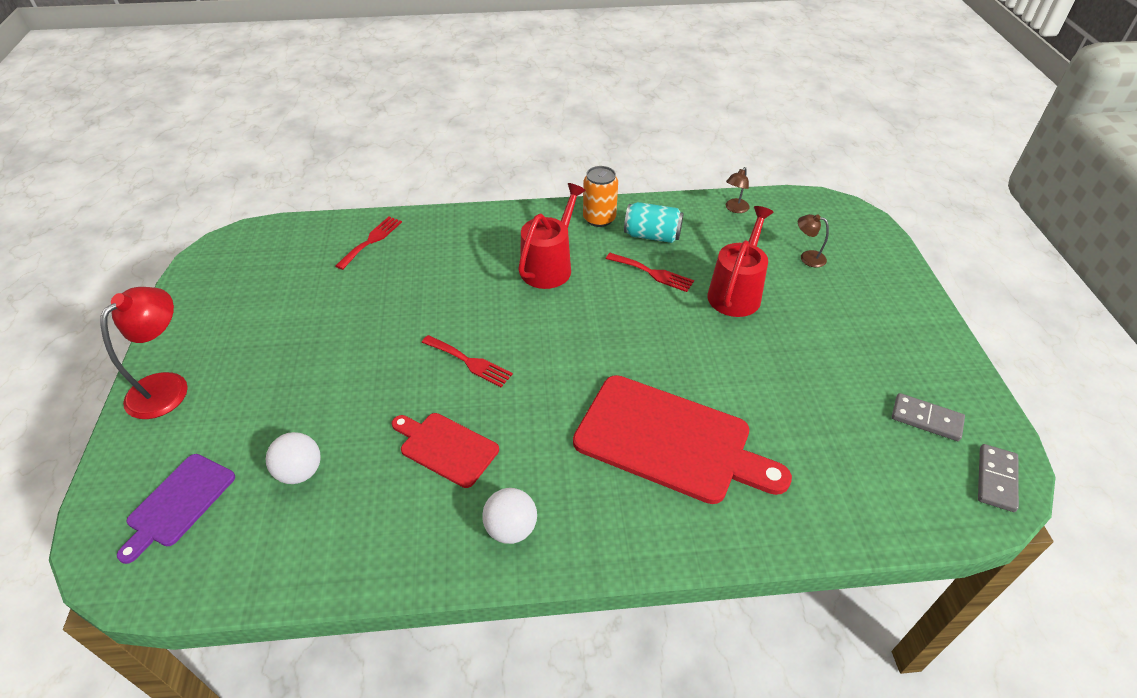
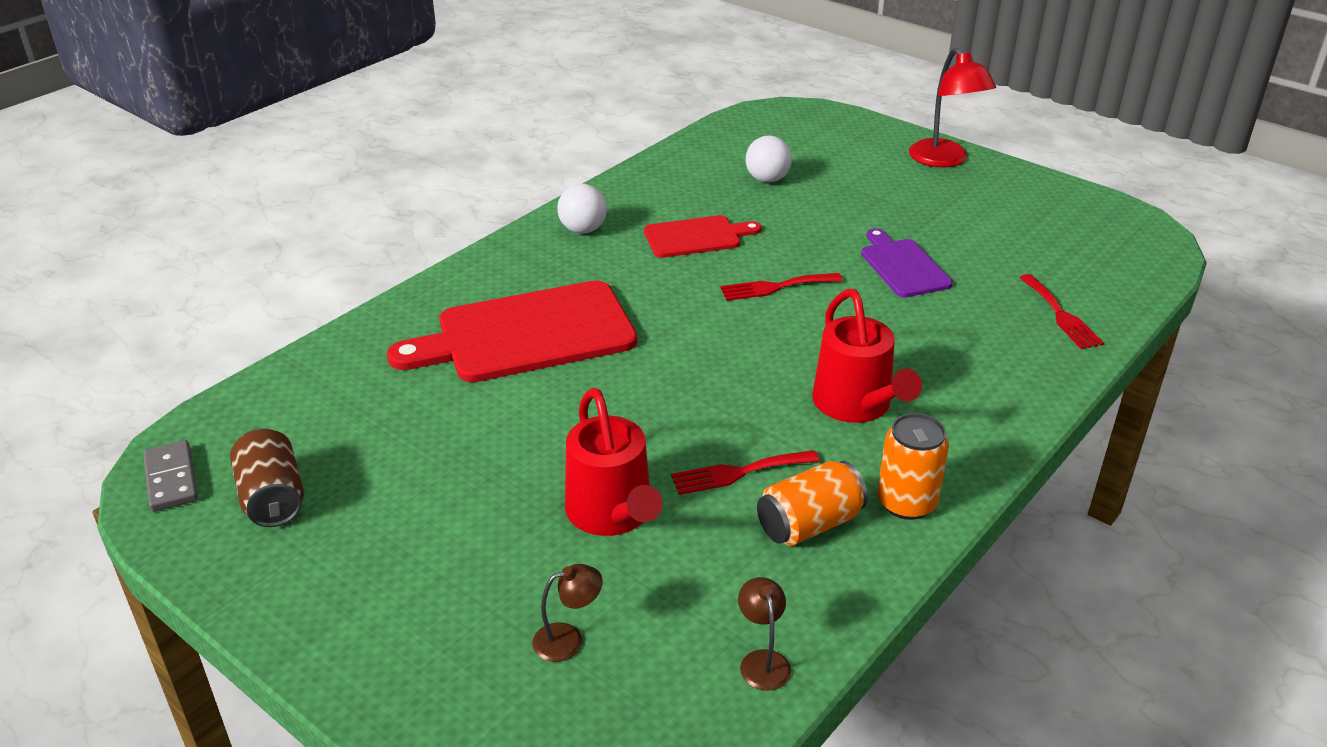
camera: 135 degrees right, 10 degrees down
(178, 503) = (806, 137): purple cutting board -> purple cutting board (903, 266)
(652, 236) = (809, 524): turquoise can -> orange can
(926, 419) = (272, 498): grey domino -> brown can

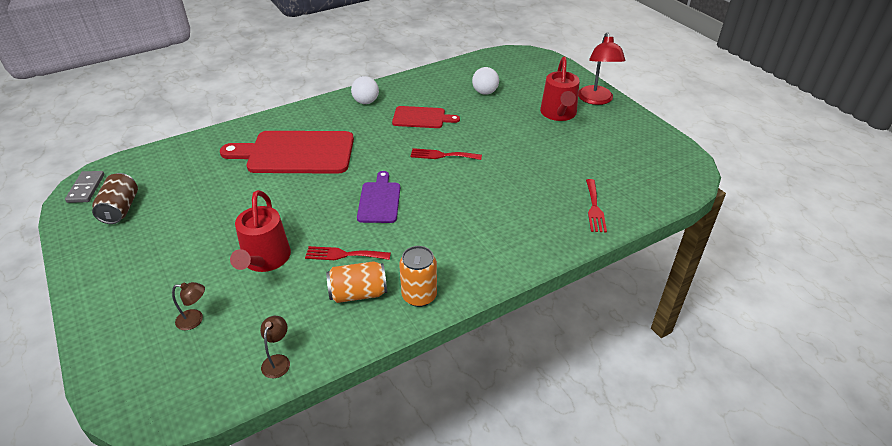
camera: 20 degrees right, 5 degrees up
(856, 405) = (434, 233): red watering can -> red watering can (558, 114)
(903, 266) = (523, 158): purple cutting board -> purple cutting board (379, 200)

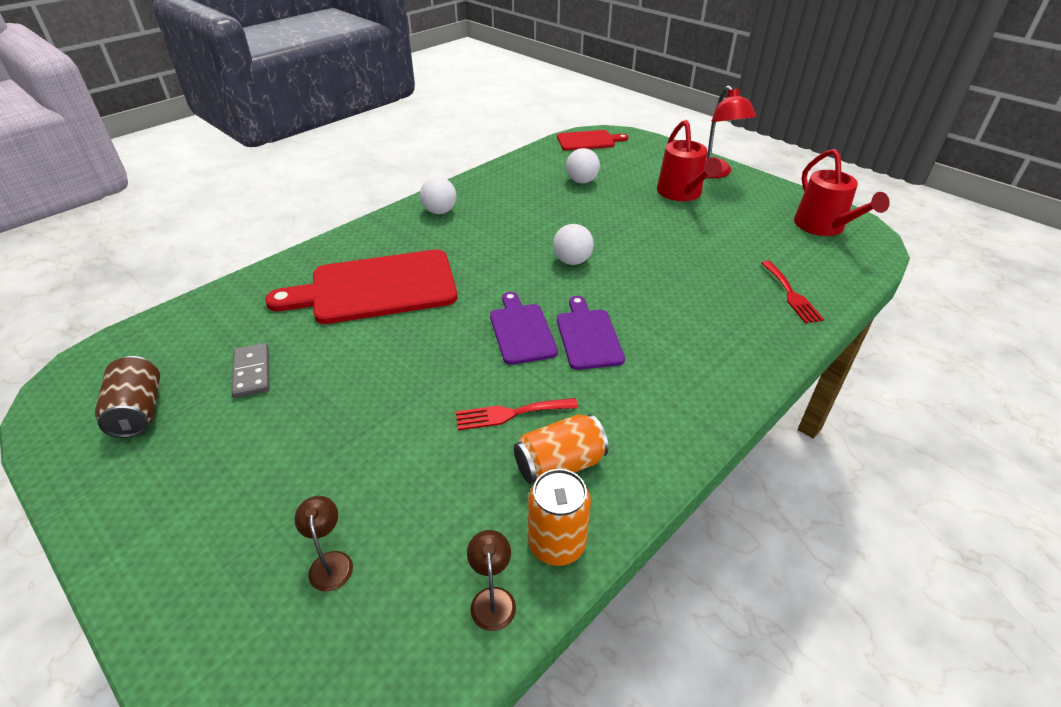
camera: 15 degrees left, 0 degrees up
(86, 188) = (69, 390): grey domino -> grey domino (252, 372)
(195, 320) = (330, 562): brown lamp -> brown lamp turned 90 degrees counterclockwise
(265, 260) = (400, 444): red watering can -> red watering can (823, 227)
(419, 296) = (644, 450): orange can -> orange can (557, 544)
(421, 118) = (521, 220): red cutting board -> red cutting board (588, 141)
(424, 212) = (588, 336): none -> purple cutting board
(442, 155) = (572, 261): red fork -> white ball

